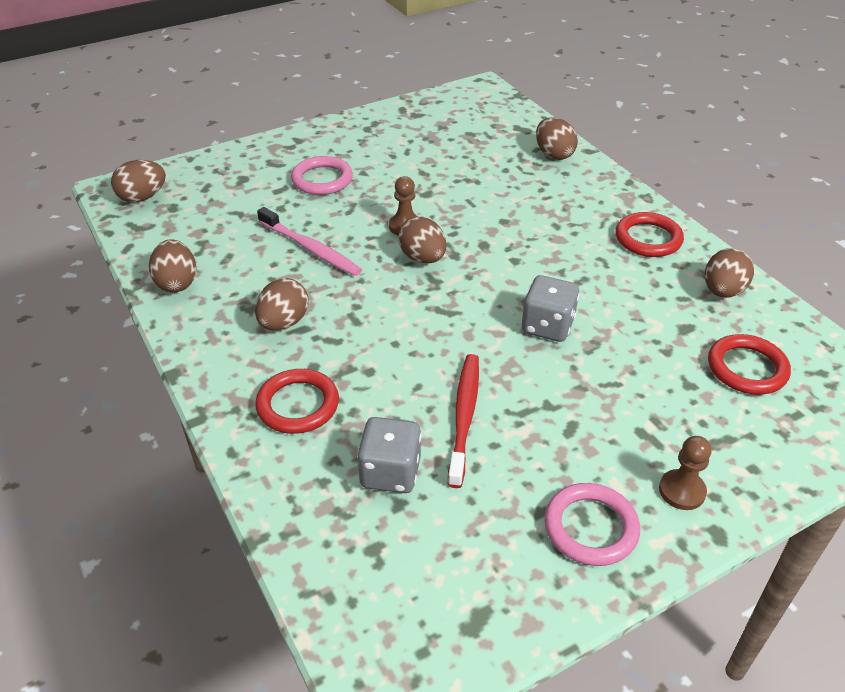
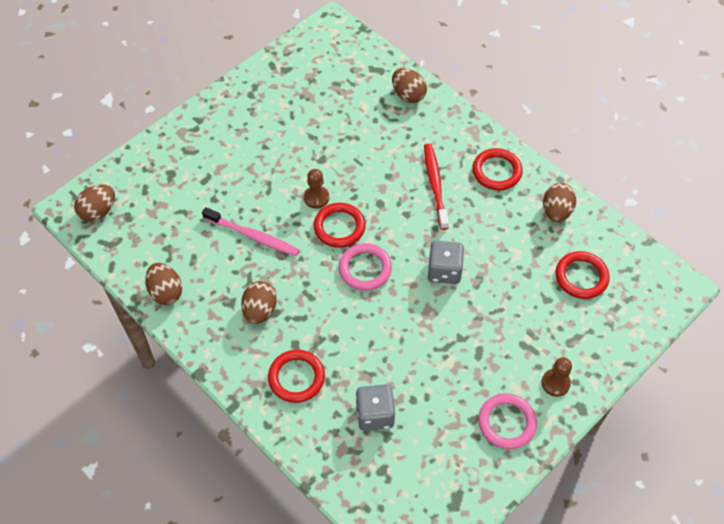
camera: 15 degrees left, 15 degrees up
(322, 179) = (235, 161): pink ring -> pink ring (365, 269)
(422, 258) = (339, 227): brown egg -> red ring
(464, 416) = (409, 360): red toothbrush -> red toothbrush (435, 185)

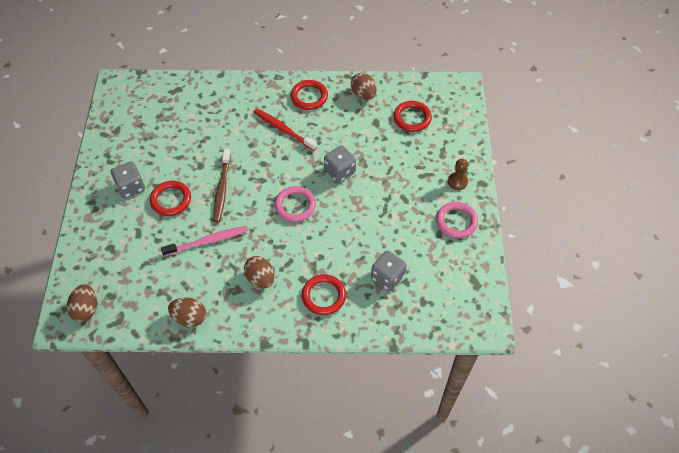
camera: 45 degrees left, 0 degrees up
(243, 132) = (131, 187): none -> grey dice
(316, 198) = (222, 189): brown pawn -> brown toothbrush
(339, 227) = (254, 195): red ring -> red ring (171, 200)
(408, 95) = (212, 91): brown egg -> none

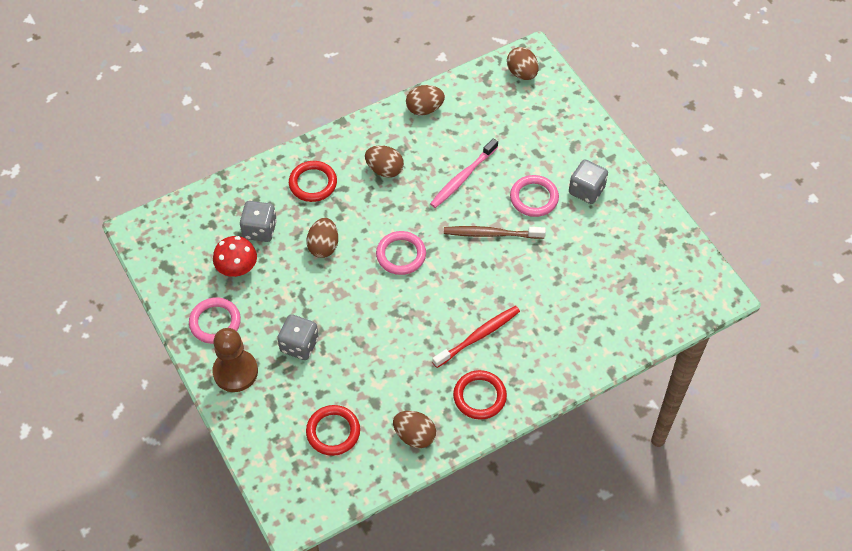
camera: 150 degrees right, 0 degrees up
(171, 200) = (534, 198): red ring -> pink ring
(222, 189) = (491, 234): brown toothbrush -> brown toothbrush turned 60 degrees counterclockwise
(283, 129) = (478, 336): red toothbrush -> red toothbrush turned 45 degrees counterclockwise
(340, 171) = (378, 317): grey dice -> grey dice (299, 345)
(346, 239) = (323, 246): none -> brown egg
(420, 254) = (237, 268): none -> red mushroom
(457, 181) = (235, 372): brown pawn -> brown pawn, size x1.70

